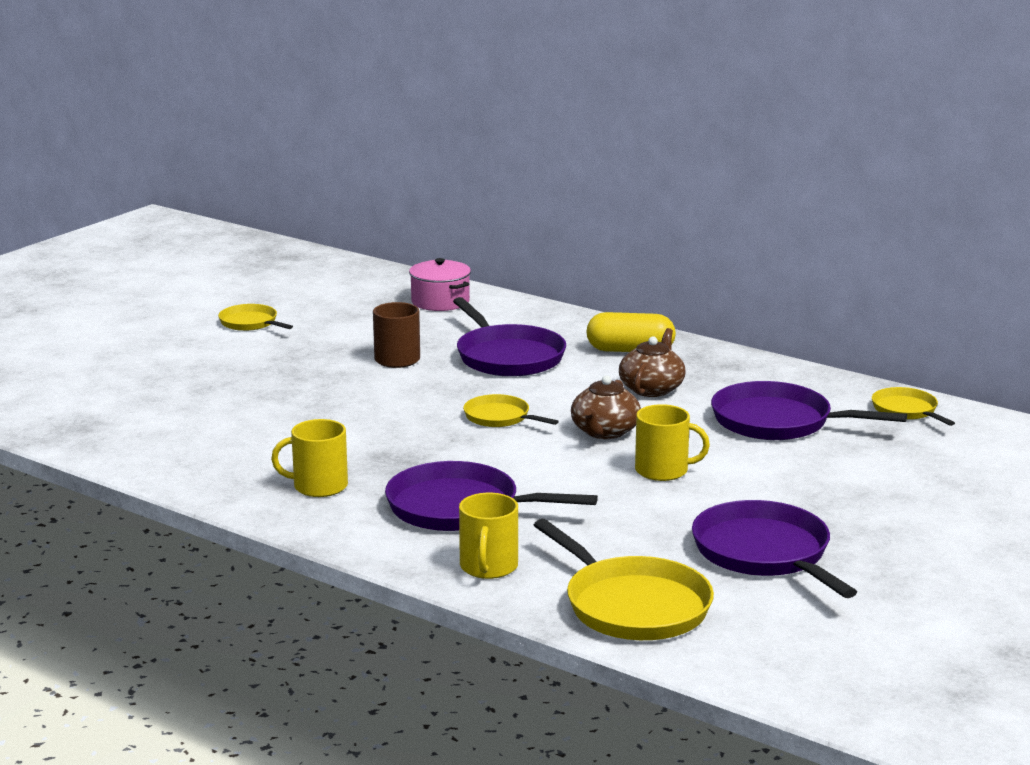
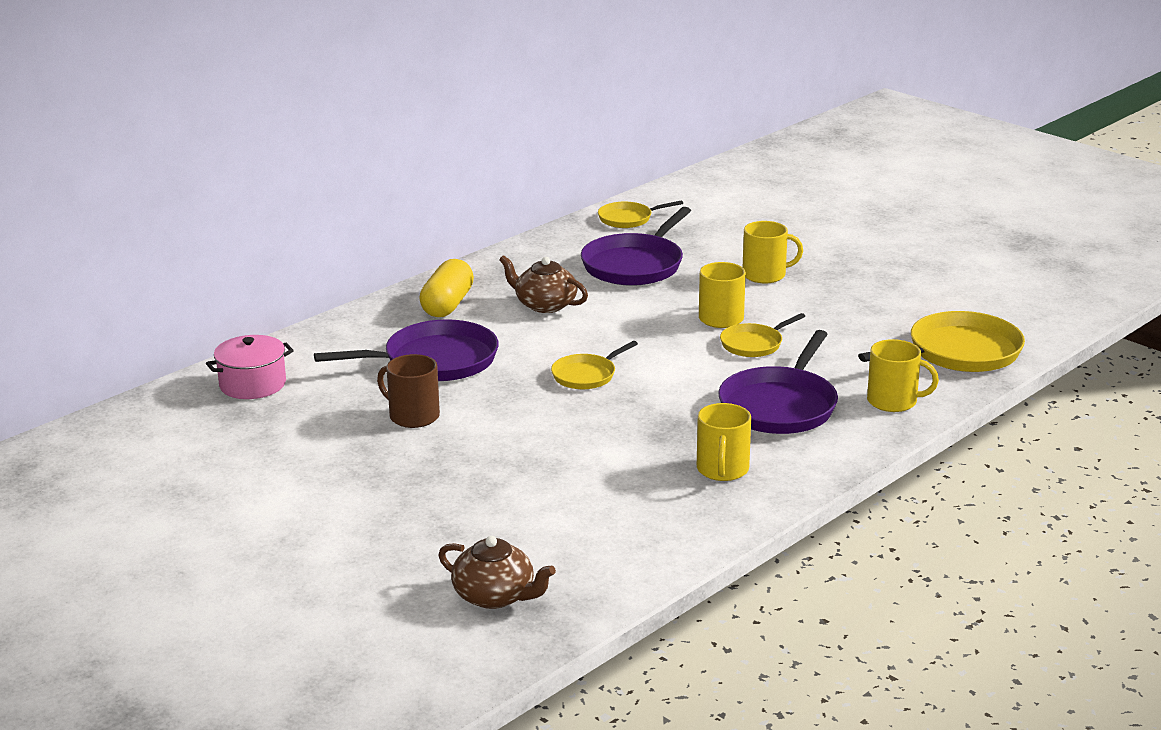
camera: 80 degrees left, 5 degrees up
(250, 323) = (250, 498): yellow pan -> yellow pan (754, 344)
(604, 432) = (634, 333): brown teapot -> brown teapot (495, 596)
(764, 553) = (875, 298): purple pan -> none
(795, 488) = (765, 275): none -> yellow mug

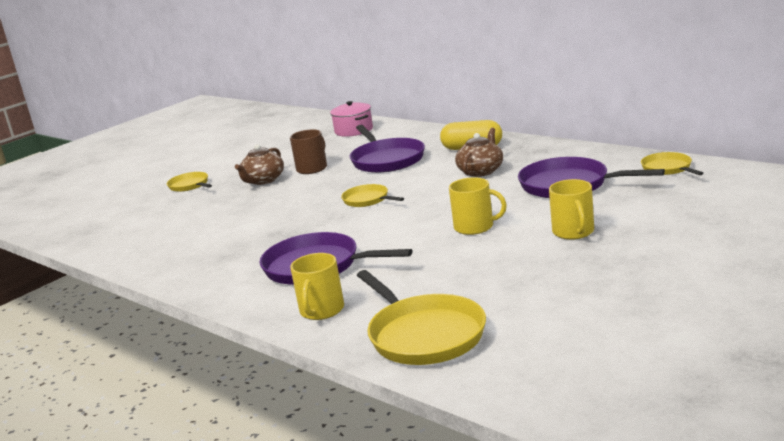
camera: 90 degrees right, 5 degrees down
(495, 596) = (104, 221): brown teapot -> brown teapot (263, 180)
(722, 469) = (223, 258): yellow mug -> none
(754, 344) = (427, 244): yellow pan -> yellow pan (190, 185)

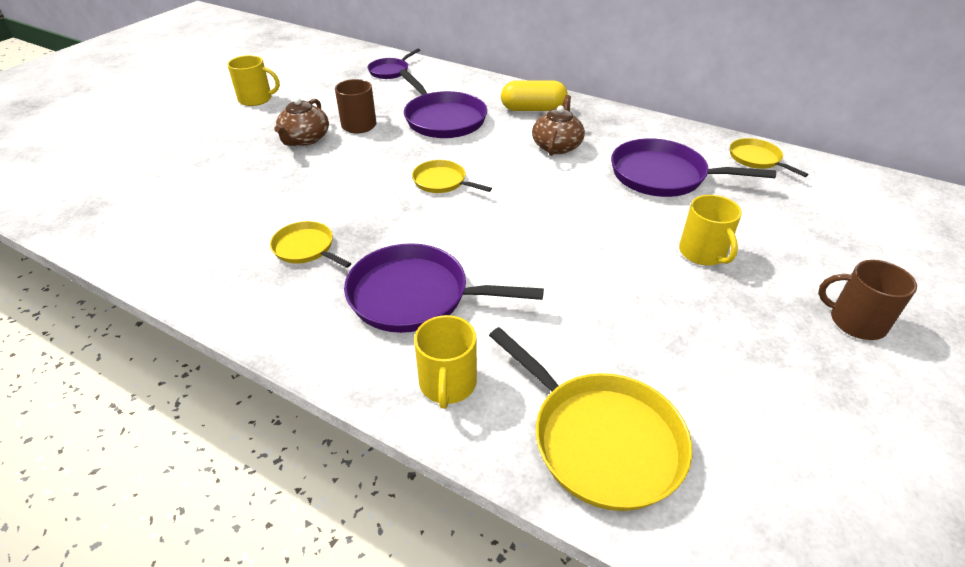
camera: 15 degrees left, 20 degrees up
(190, 185) = (214, 140): yellow pan -> yellow pan (306, 248)
(354, 130) = (390, 71): pink pot -> purple pan
(475, 227) = (586, 237): yellow mug -> yellow mug (256, 99)
(684, 267) = (856, 321): none -> brown mug

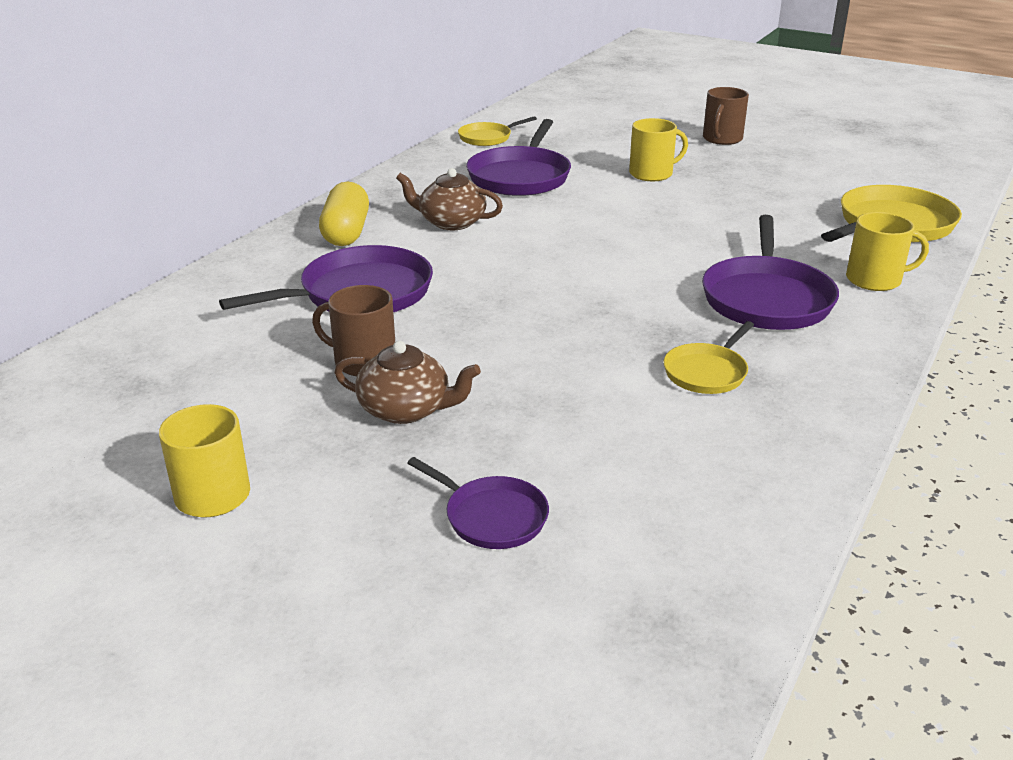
camera: 90 degrees left, 10 degrees down
(390, 71) = (147, 347): purple pan -> purple pan (492, 517)
(442, 181) = (539, 290): yellow pan -> none

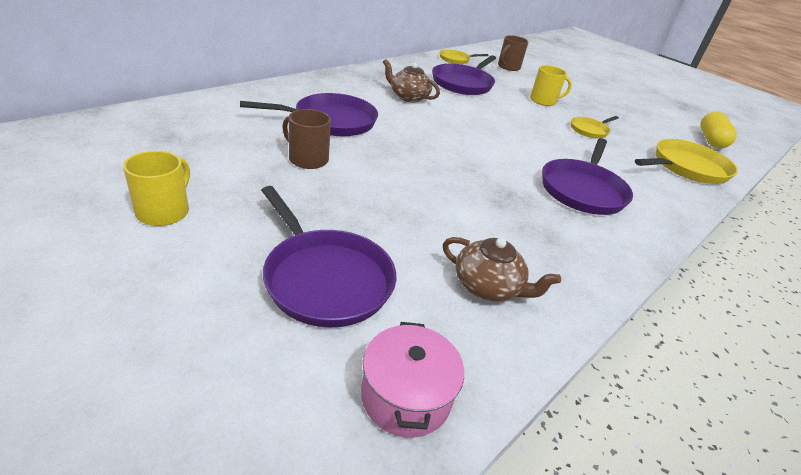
camera: 10 degrees right, 5 degrees up
(346, 232) = (344, 87): yellow capsule -> yellow capsule (711, 140)
(406, 409) = (314, 194): brown teapot -> brown teapot (488, 286)
(492, 517) = (325, 279): purple pan -> purple pan, size x1.79
(671, 621) = (406, 396): none -> pink pot
(707, 372) = (520, 225): yellow pan -> yellow pan (589, 130)
(722, 139) = (596, 93): brown mug -> brown mug (508, 67)
(875, 280) = (662, 198): yellow mug -> none

